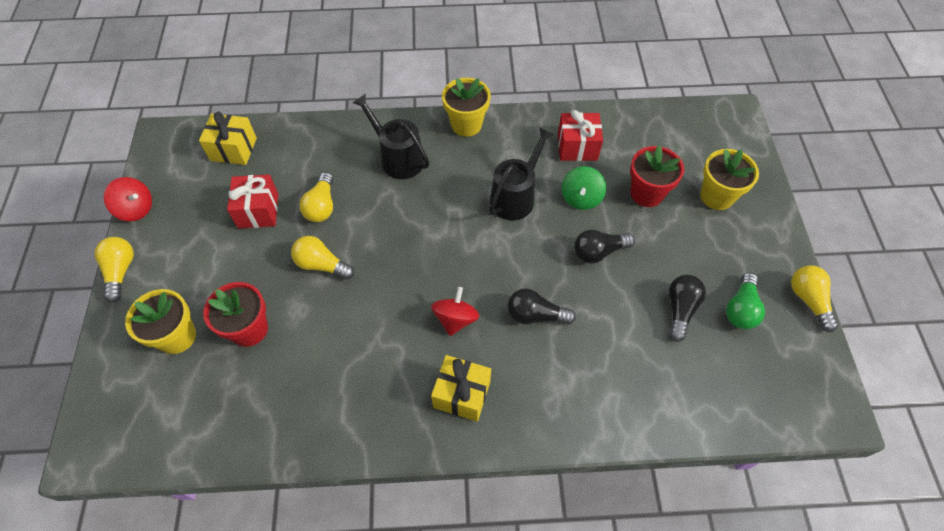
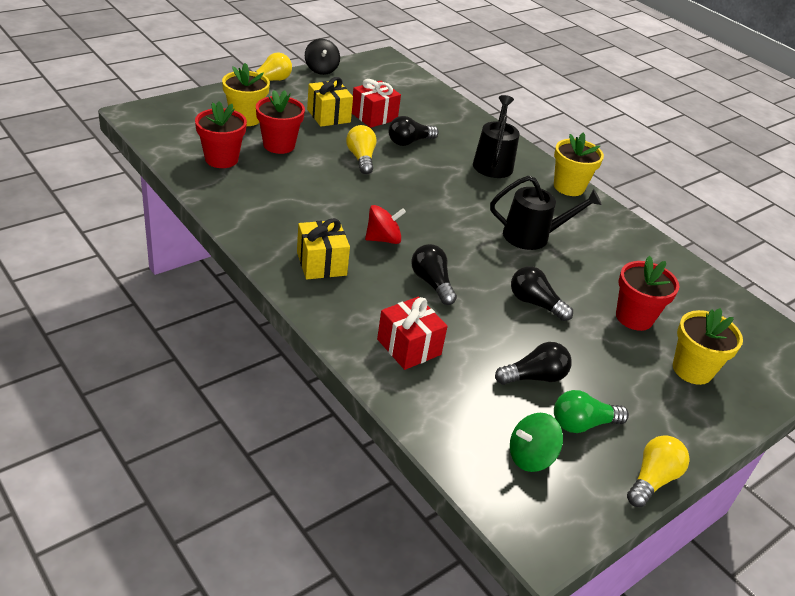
camera: 50 degrees right, 20 degrees down
(136, 209) = (321, 69): red spinning top -> black spinning top
(233, 149) = (411, 89): yellow gift -> yellow gift (328, 116)
(237, 401) = (221, 159): none -> red flower pot
(321, 206) = (409, 142): yellow light bulb -> black light bulb
(577, 147) = (628, 257): red gift -> red gift (409, 347)
(581, 198) = (578, 276): green spinning top -> green spinning top (530, 457)

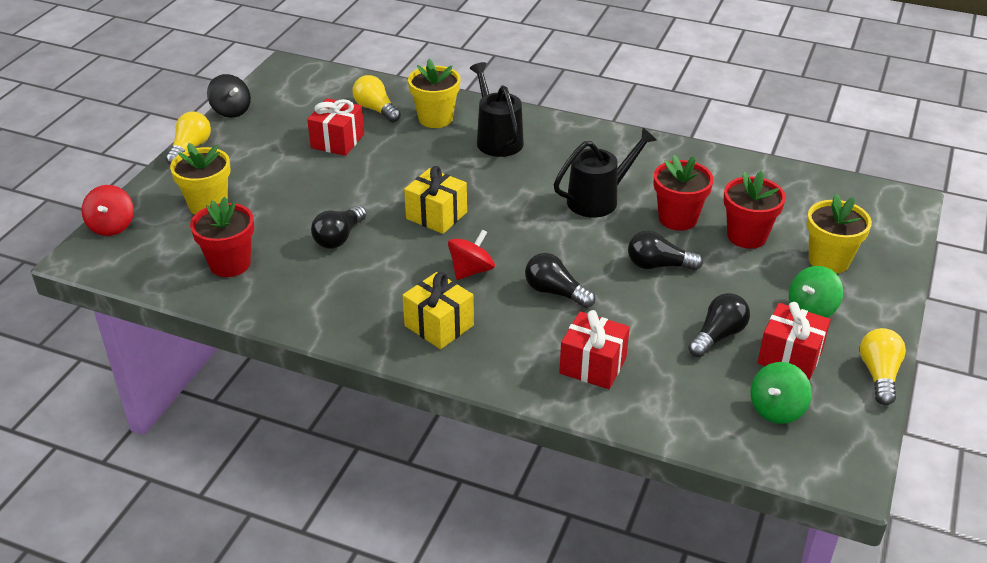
camera: 25 degrees left, 0 degrees up
(173, 104) = (112, 226): none -> red spinning top
(279, 145) = (273, 219): red flower pot -> red flower pot (678, 218)
(328, 116) = (291, 162): yellow gift -> yellow gift (436, 215)
(361, 158) = (370, 194): yellow light bulb -> yellow light bulb (376, 109)
(409, 142) = (398, 154): black light bulb -> black light bulb (339, 238)
(569, 187) = (585, 132): yellow flower pot -> yellow flower pot (435, 118)
(582, 424) = (790, 357): green light bulb -> red gift
(638, 398) = (811, 309): none -> green spinning top

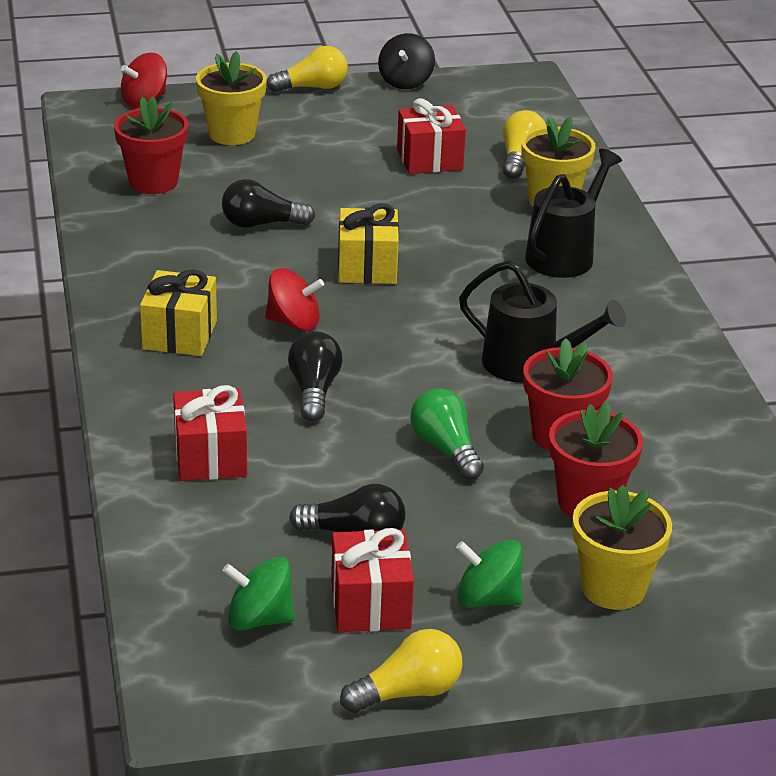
camera: 55 degrees right, 5 degrees down
(658, 265) = (445, 449): black light bulb -> green light bulb

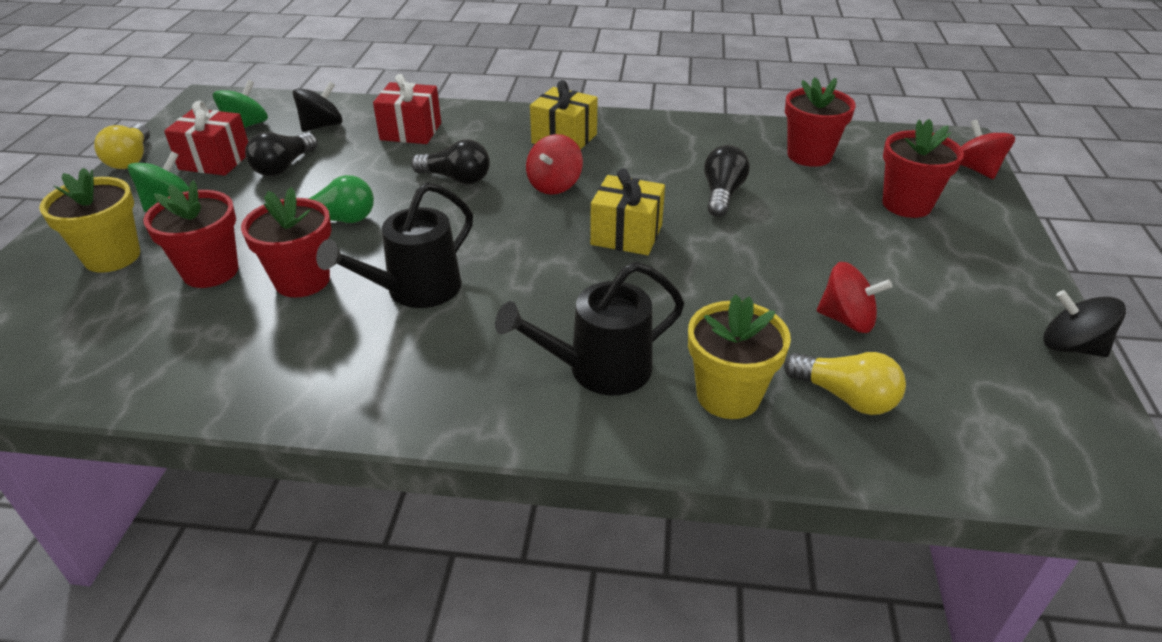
camera: 110 degrees right, 5 degrees up
(228, 542) = (322, 126): none -> black spinning top
(232, 134) = (906, 204): yellow flower pot -> red flower pot
(312, 87) = (1032, 271): yellow light bulb -> none
(429, 159) = (846, 320): red gift -> red spinning top
(564, 255) = (599, 369): black watering can -> black watering can turned 105 degrees clockwise

